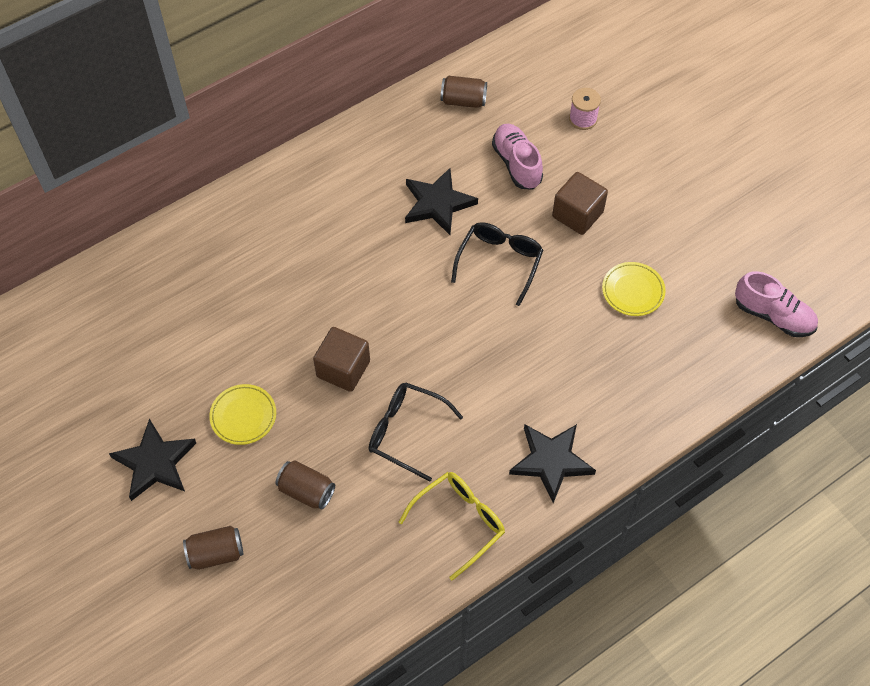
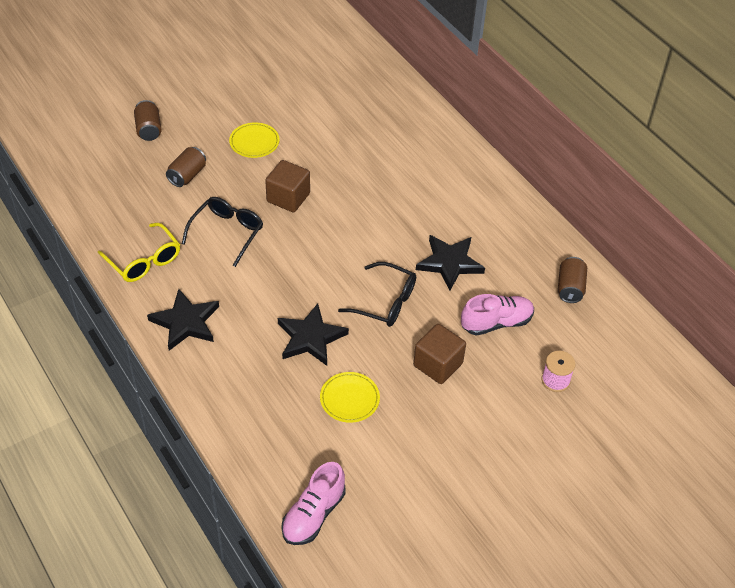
camera: 90 degrees right, 10 degrees down
(155, 462) = (224, 99): black star -> black star (310, 338)

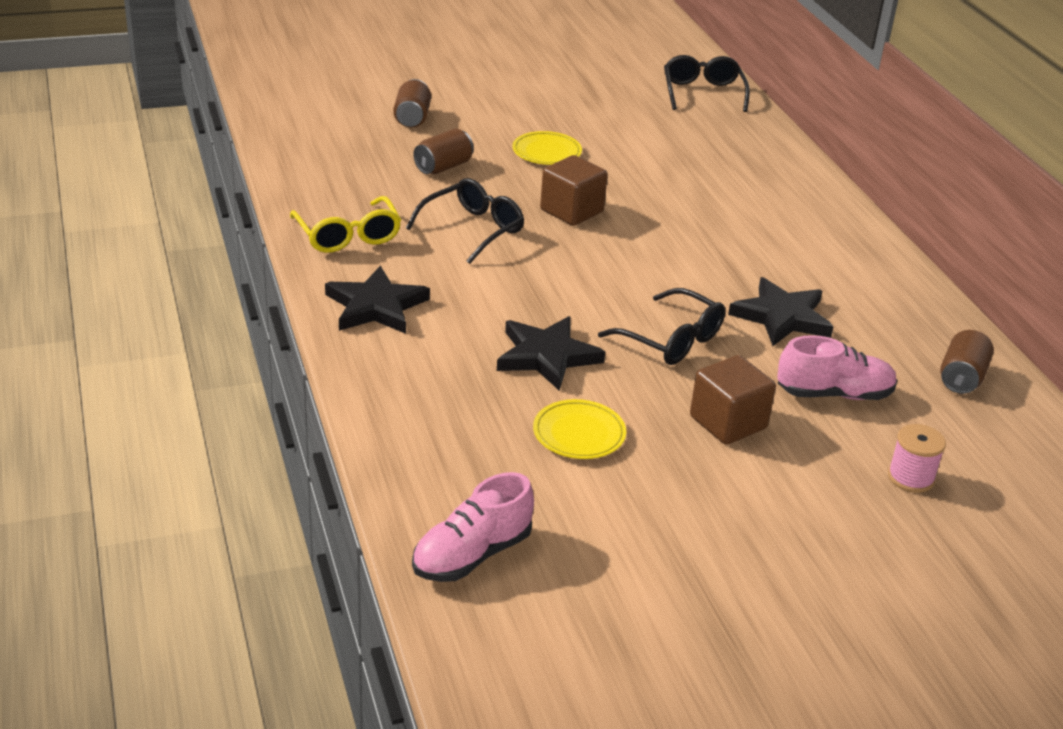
camera: 15 degrees right, 15 degrees down
(345, 53) = (702, 93): none -> black glasses

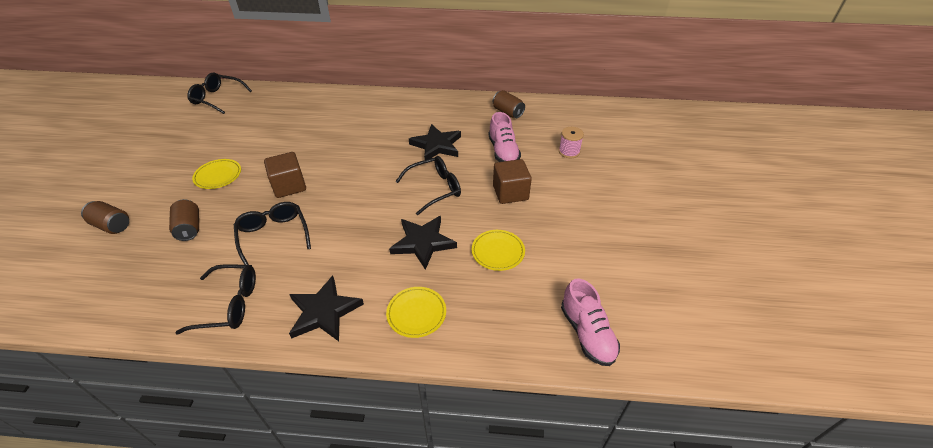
camera: 65 degrees left, 10 degrees up
(348, 236) = (229, 304): yellow glasses -> black glasses
(415, 381) = (416, 313): none -> yellow plate
(834, 394) = (503, 151): pink shoe -> pink shoe turned 150 degrees clockwise

